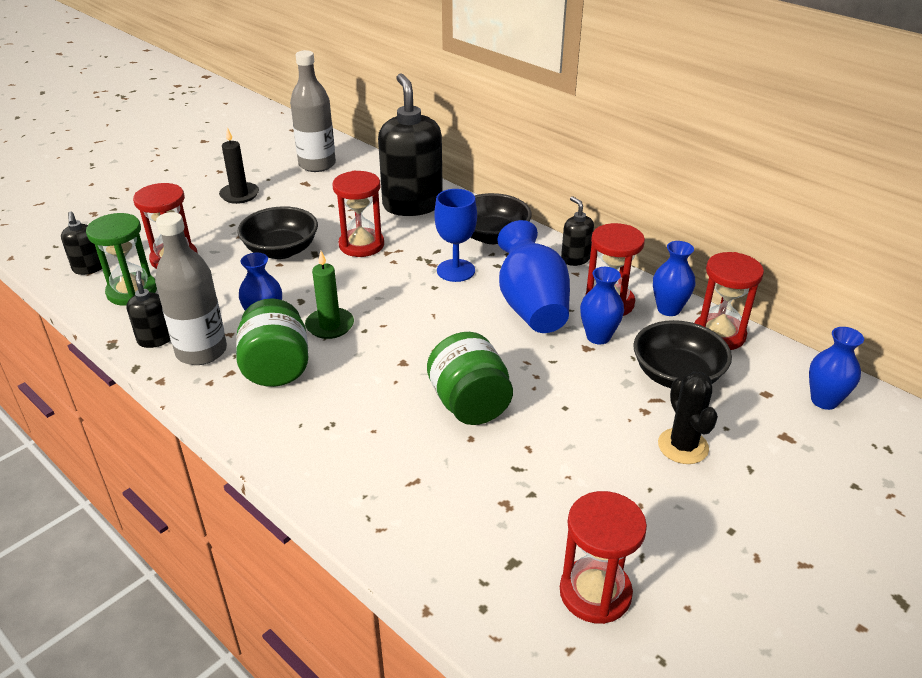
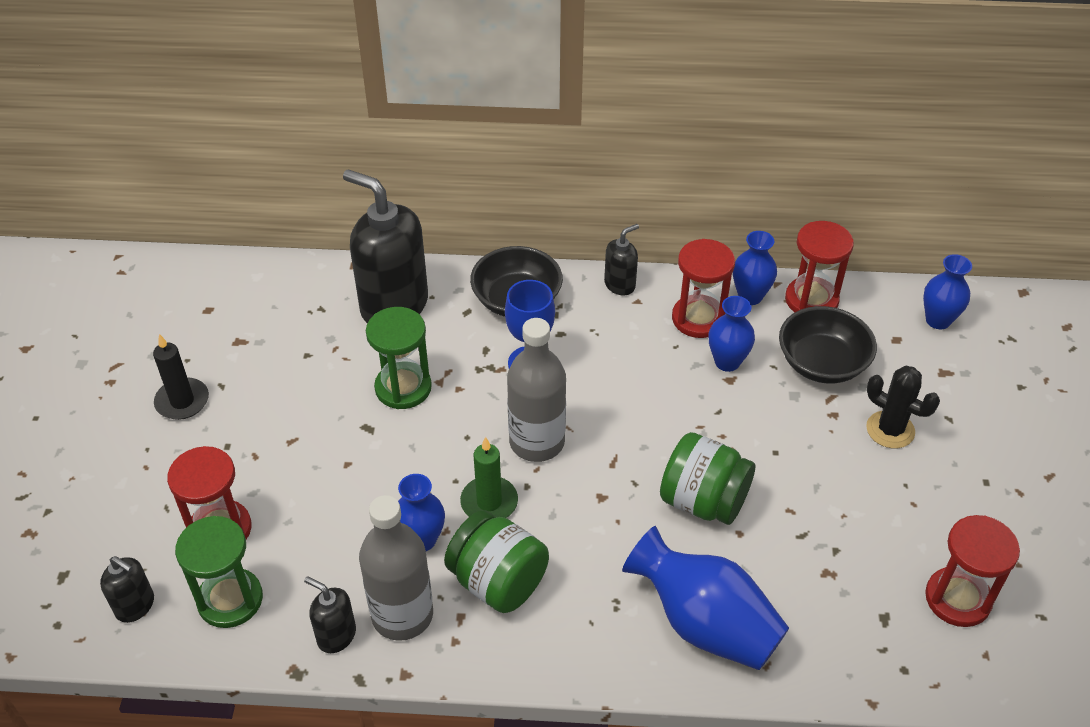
camera: 40 degrees left, 10 degrees up
(281, 250) = (327, 445): black bowl -> none
(317, 164) = (220, 307): grey bottle -> grey bottle (537, 442)
(361, 245) = (403, 388): red hourglass -> green hourglass
(531, 306) = (640, 362): blue vase -> blue vase (705, 623)
(575, 259) = (620, 284): black soap dispenser -> black soap dispenser turned 120 degrees clockwise

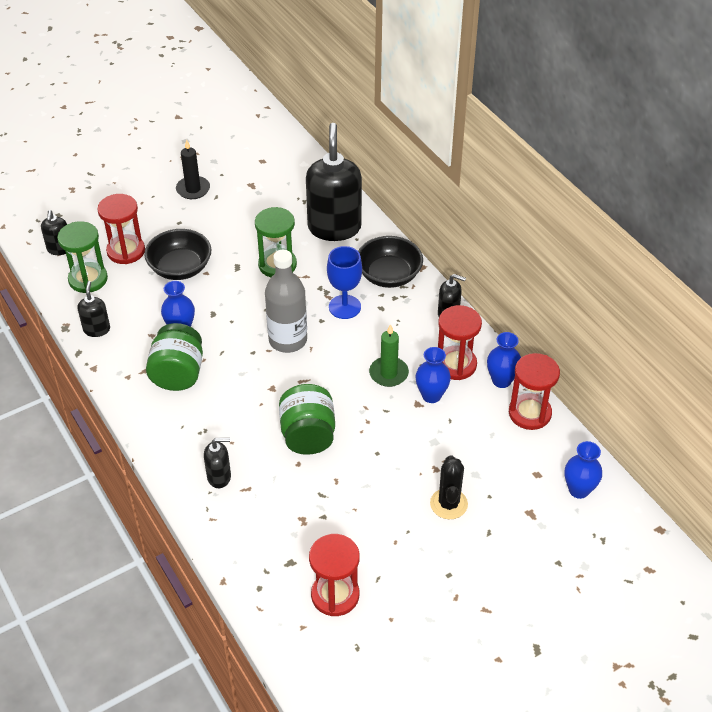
camera: 55 degrees right, 0 degrees up
(402, 615) = (128, 347): grey bottle -> none
(489, 502) = (228, 342): green candle -> green candle (388, 373)
(705, 623) = (219, 477): blue vase -> black soap dispenser
(822, 363) = (475, 443): black bowl -> black bowl (180, 268)

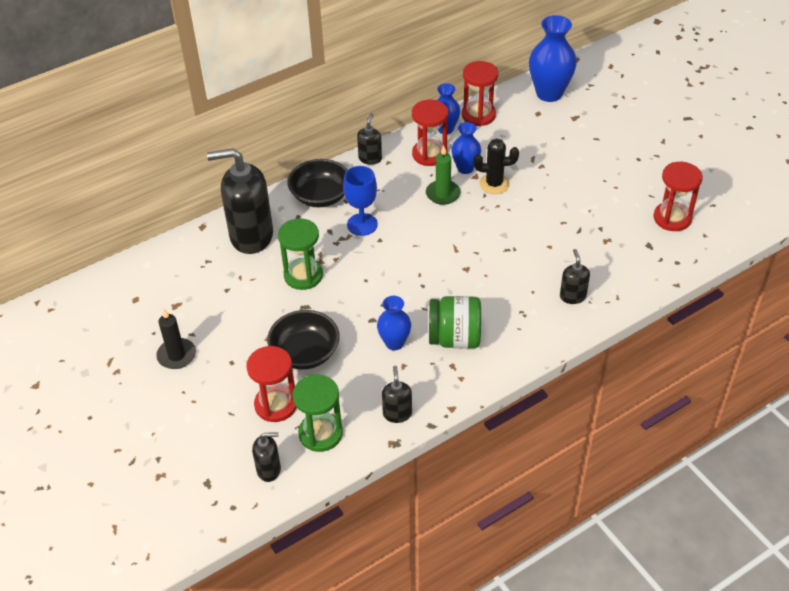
camera: 90 degrees left, 0 degrees up
(97, 329) = (397, 413): black soap dispenser -> black soap dispenser turned 90 degrees clockwise
(288, 340) = (406, 261): grey bottle -> none
(308, 435) = (518, 241): green jar -> none
(448, 504) = (574, 158): black cactus -> black cactus (494, 184)
(579, 490) = (549, 93): blue vase -> blue vase, size x1.68

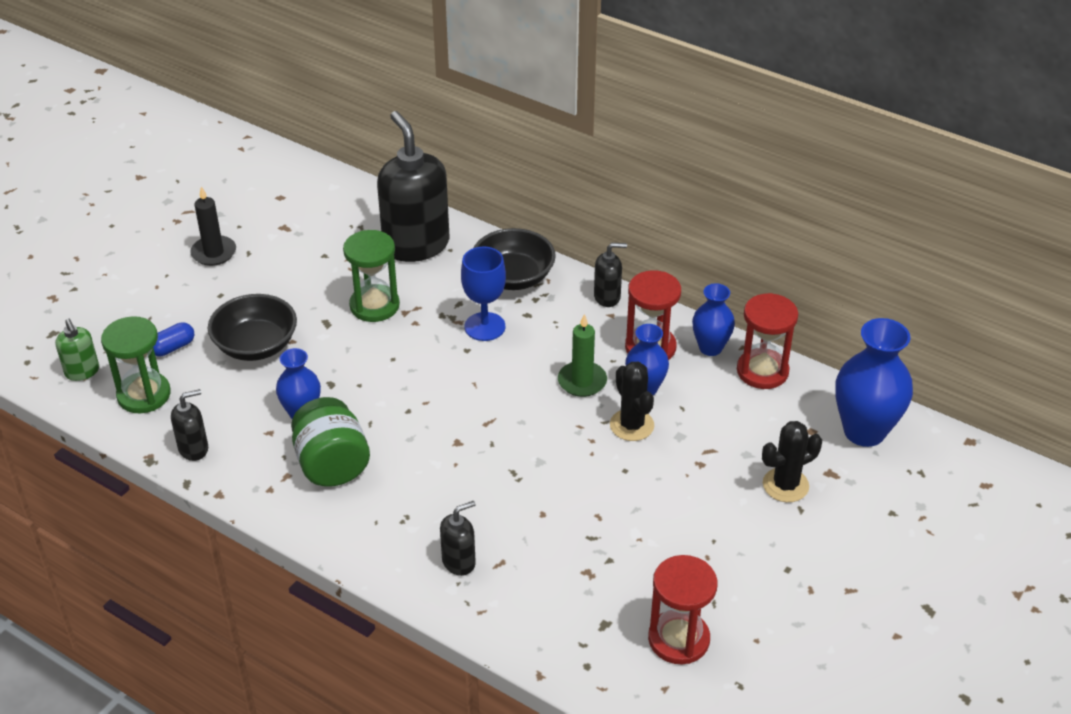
camera: 65 degrees right, 5 degrees down
(269, 470) = (82, 372): black soap dispenser -> green soap dispenser
(276, 404) = (173, 347): red hourglass -> blue capsule
(575, 138) = (785, 485): none -> black cactus

